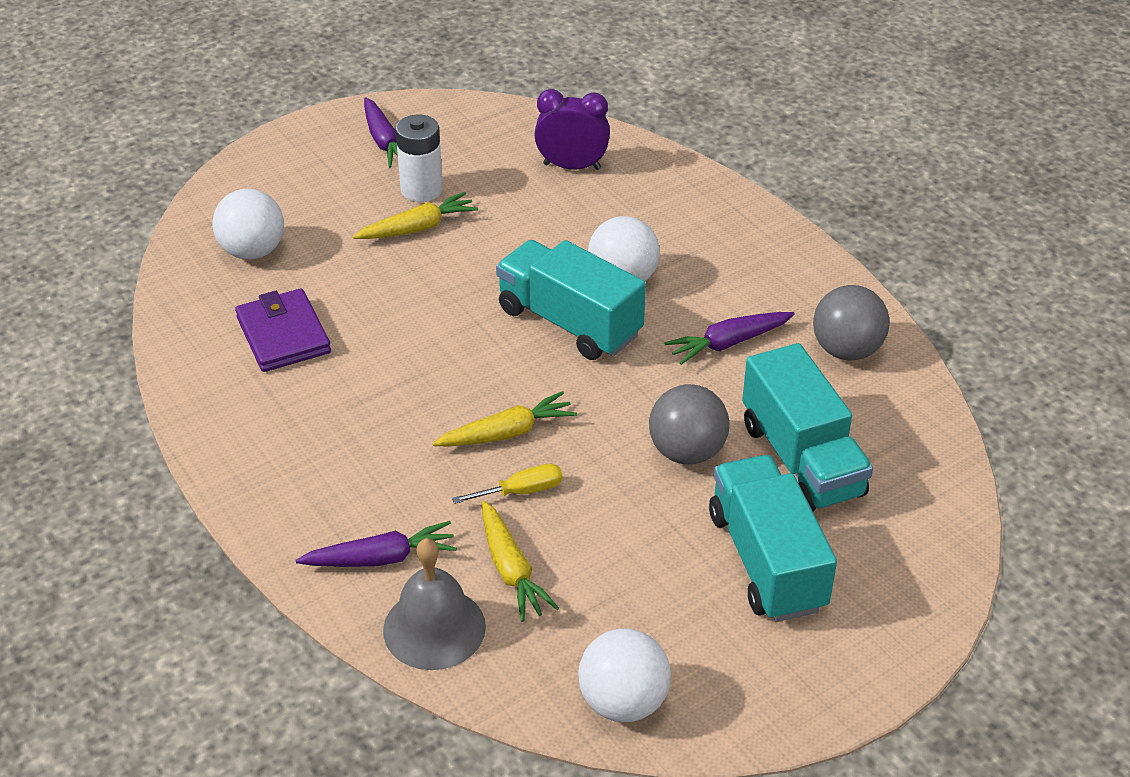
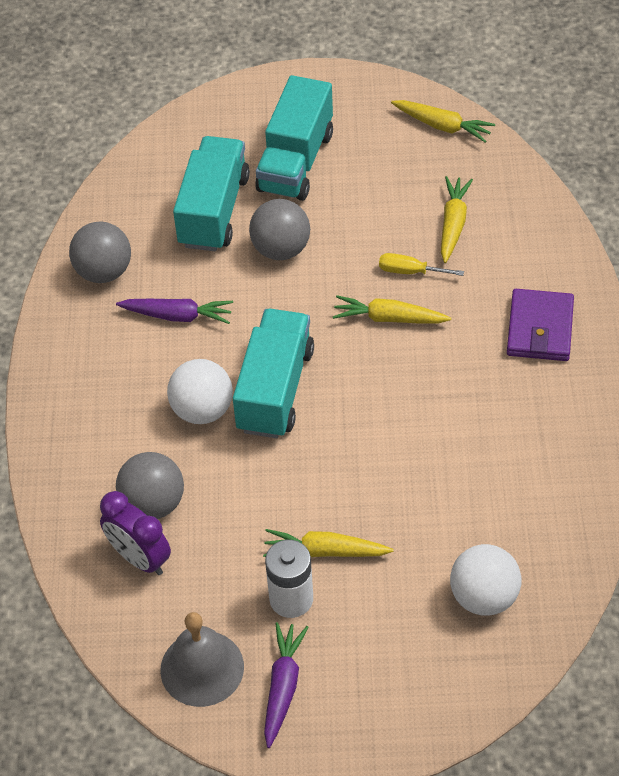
camera: 145 degrees left, 10 degrees up
(283, 335) = (503, 486): purple wallet -> purple wallet (539, 329)
(381, 558) = (531, 267): purple carrot -> none
(434, 628) = (523, 210): grey bell -> grey bell (202, 668)
(569, 322) = (275, 389): turquoise truck -> turquoise truck turned 150 degrees counterclockwise
(597, 201) = (153, 503): none -> grey ball
(623, 702) = (442, 126): white ball -> yellow carrot

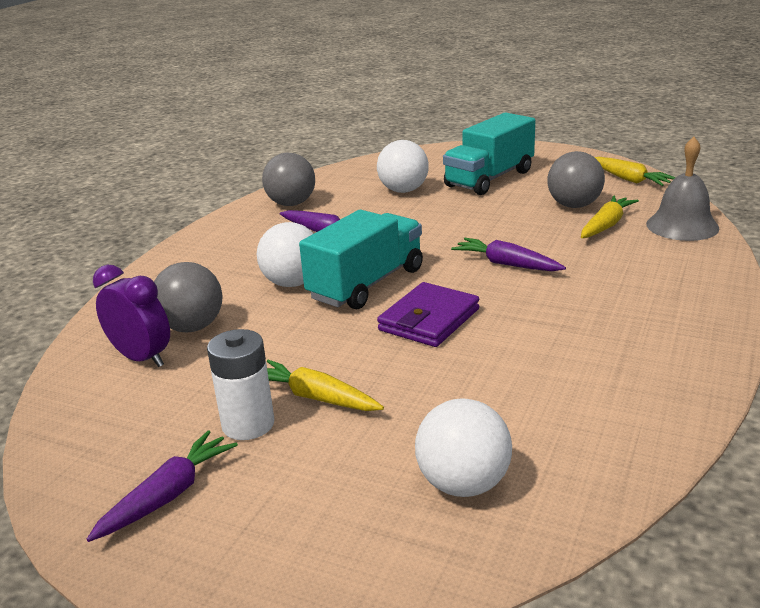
camera: 25 degrees right, 25 degrees down
(139, 558) = (142, 358): purple clock -> purple clock turned 150 degrees clockwise
(202, 668) = (107, 453): grey bell -> grey bell (682, 226)
(214, 211) = (403, 190): turquoise truck -> white ball
(281, 249) = (440, 215): grey ball -> grey ball (574, 205)
(389, 318) = (507, 264): yellow carrot -> purple carrot
(410, 271) = (546, 243): yellow screwdriver -> none
(539, 329) = (659, 297): purple wallet -> purple wallet (429, 320)

